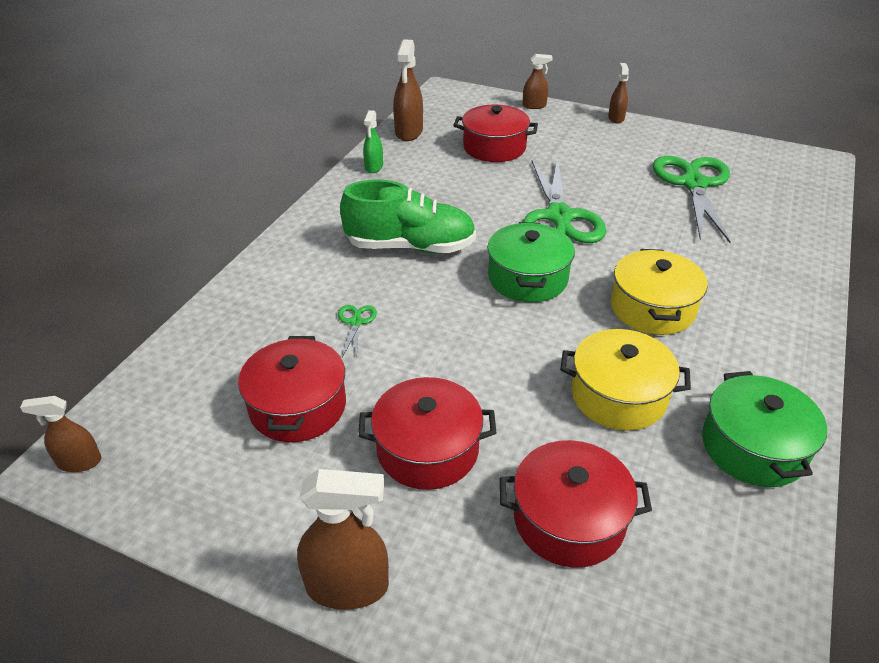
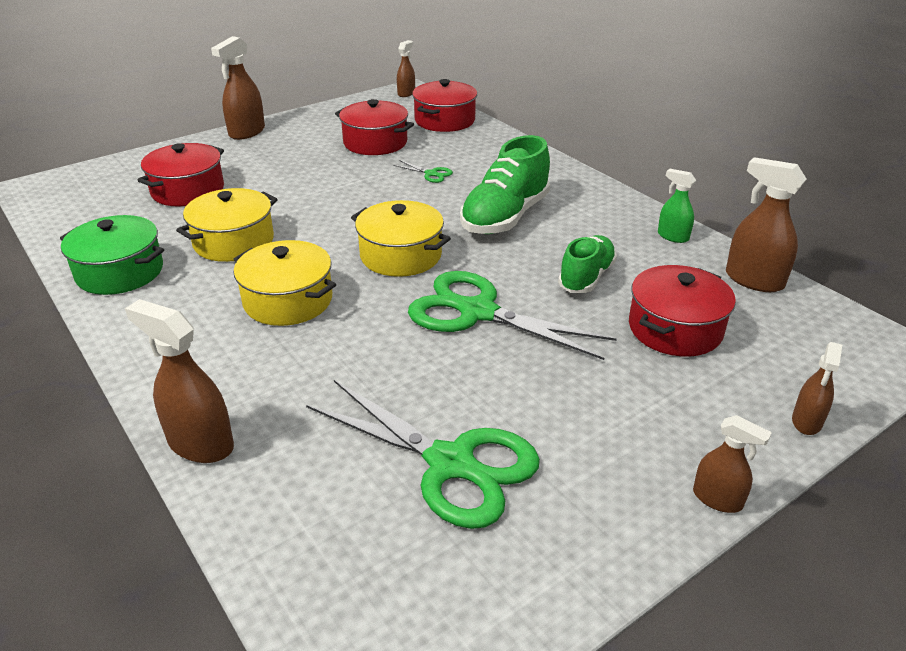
camera: 120 degrees right, 5 degrees down
(427, 449) = (291, 168): red pot -> red pot (445, 120)
(468, 187) = (586, 277): none -> green shoe
(527, 278) = (401, 255): green pot -> yellow pot
(807, 270) = (200, 444): none -> brown spray bottle

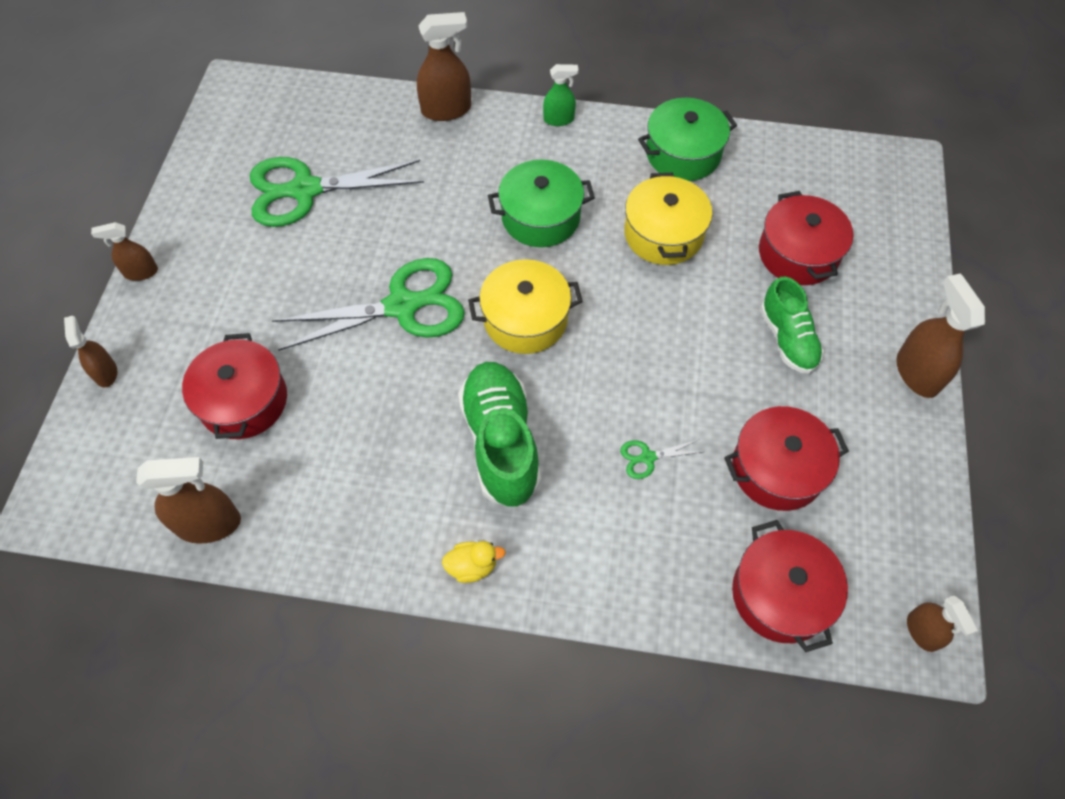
camera: 135 degrees right, 25 degrees up
(288, 300) = (540, 217): yellow pot -> green pot
(586, 189) = (472, 566): none -> yellow duck
(586, 277) = (356, 410): green shoe -> green shoe (787, 339)
(672, 236) = (322, 541): green spray bottle -> green spray bottle (559, 119)

